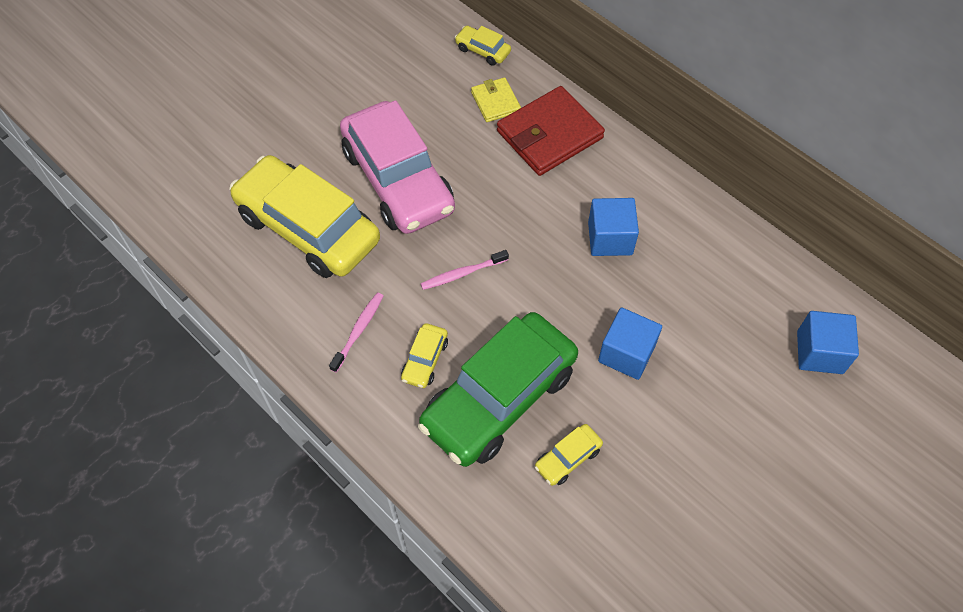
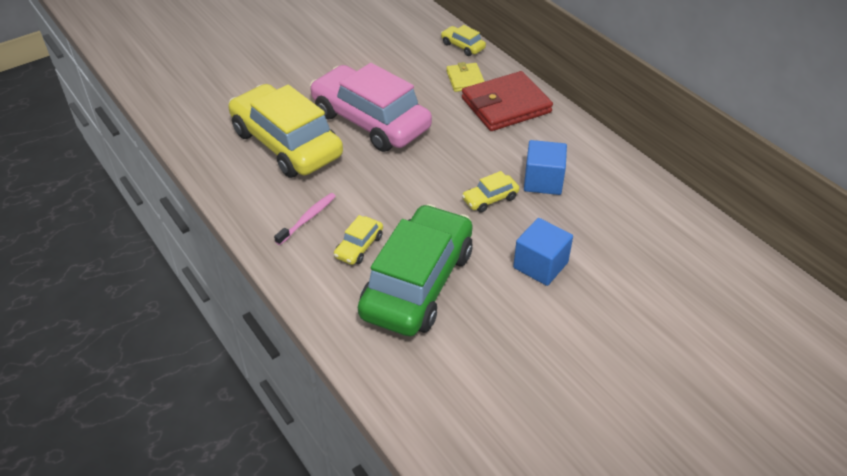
camera: 10 degrees right, 15 degrees down
(398, 180) = (370, 121): pink car -> pink car turned 150 degrees clockwise
(462, 273) = (407, 190): pink toothbrush -> none
(499, 398) = (417, 283): green car -> green car turned 150 degrees clockwise
(568, 458) = (469, 337): yellow car -> yellow car (490, 199)
(819, 352) = (722, 288): blue cube -> none

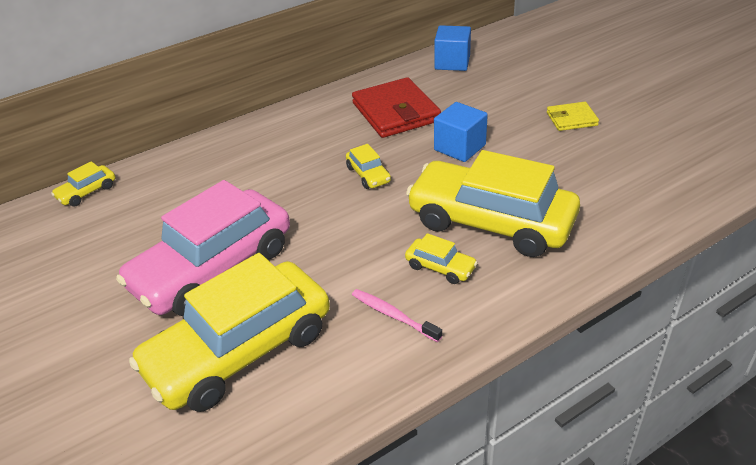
camera: 85 degrees left, 5 degrees down
(417, 283) = (491, 222): green car -> yellow car
(465, 79) = (157, 190): yellow wallet -> yellow wallet (571, 119)
(506, 105) = (217, 162): red wallet -> red wallet (395, 112)
(543, 181) = (345, 142): blue cube -> blue cube (452, 62)

